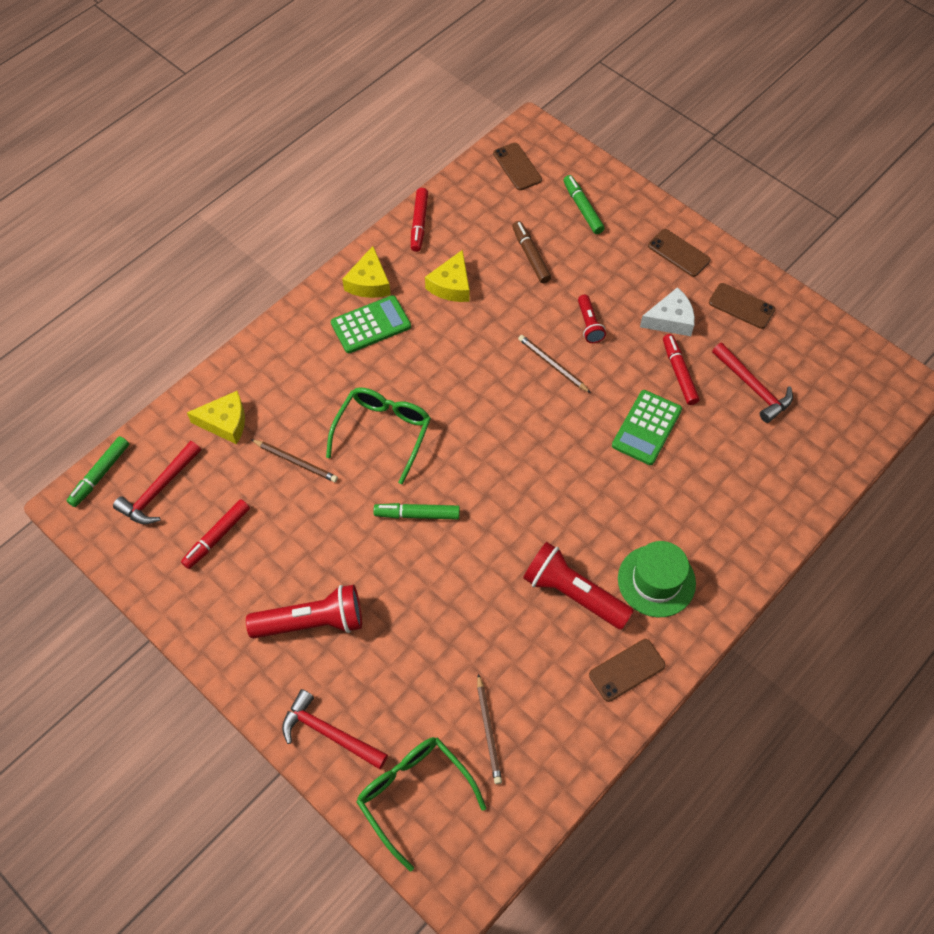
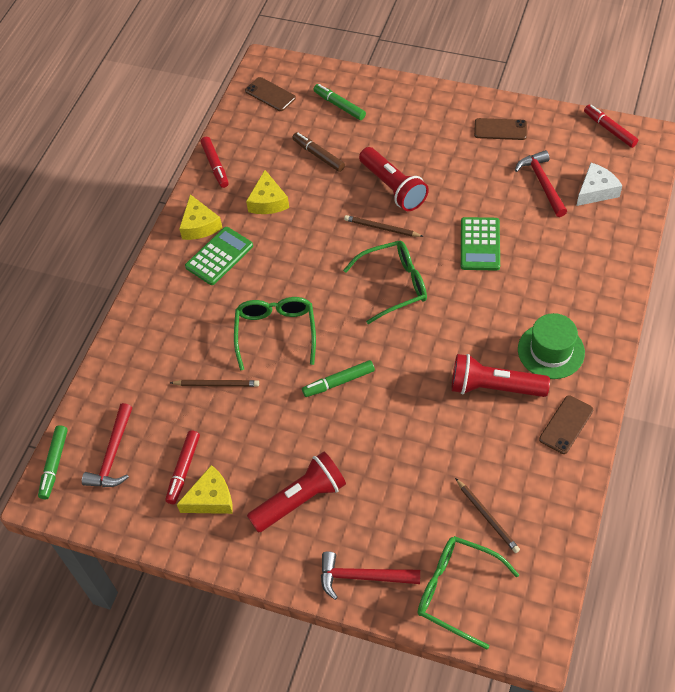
camera: 20 degrees left, 5 degrees down
(225, 422) = (140, 379): yellow cheese -> yellow cheese (211, 498)
(531, 434) = (394, 285): none -> green glasses
(589, 325) = (393, 188): red flashlight -> red flashlight, size x1.85
(670, 320) = (453, 160): white cheese -> white cheese (596, 191)
(678, 253) = (431, 110): brown phone -> none
(679, 373) = (481, 195): red marker -> red marker (609, 129)
(753, 387) = (542, 183): red hammer -> red hammer turned 135 degrees counterclockwise

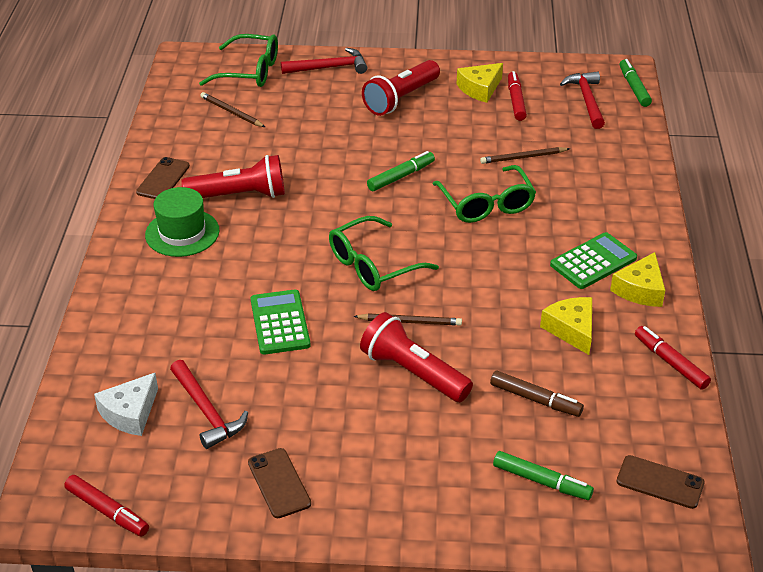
camera: 160 degrees right, 15 degrees down
(199, 225) = (640, 289): yellow cheese -> yellow cheese turned 120 degrees counterclockwise
(219, 256) = (593, 262): green calculator -> green calculator turned 150 degrees counterclockwise
(500, 129) = (279, 483): brown phone -> brown phone turned 75 degrees clockwise

